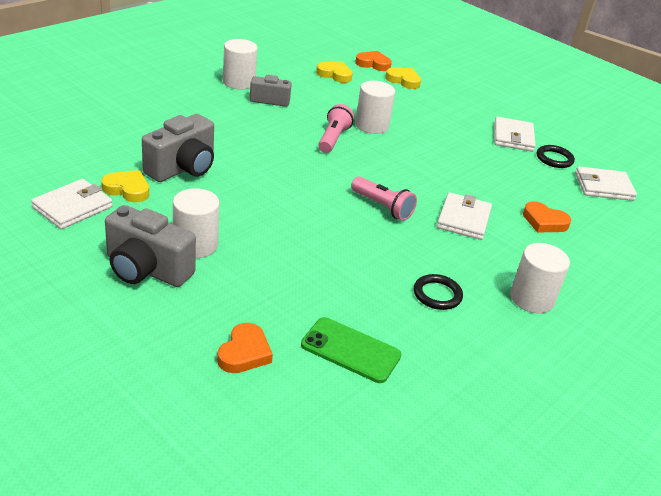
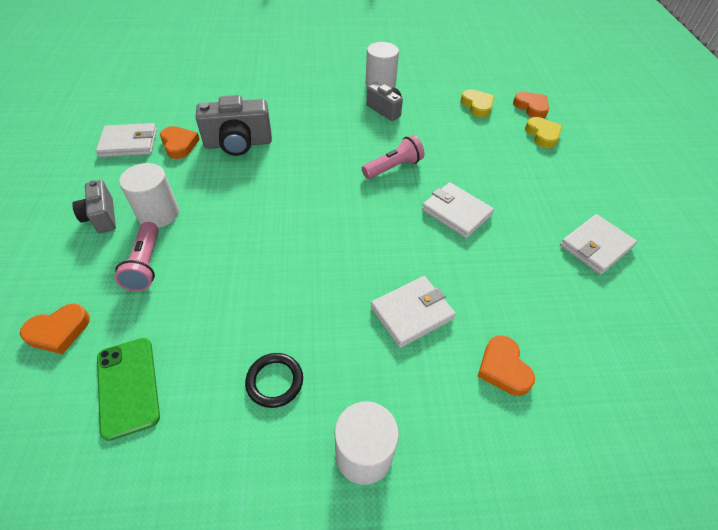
camera: 45 degrees right, 15 degrees up
(127, 189) = (179, 144): yellow heart -> orange heart
(146, 269) = (102, 217): grey camera -> grey camera, size x0.62
(371, 125) = (447, 169): white cylinder -> none
(382, 207) = (348, 257): pink flashlight -> pink flashlight (145, 264)
(554, 159) = (619, 297): black ring -> none
(603, 187) = (646, 367): white wallet -> white wallet (456, 212)

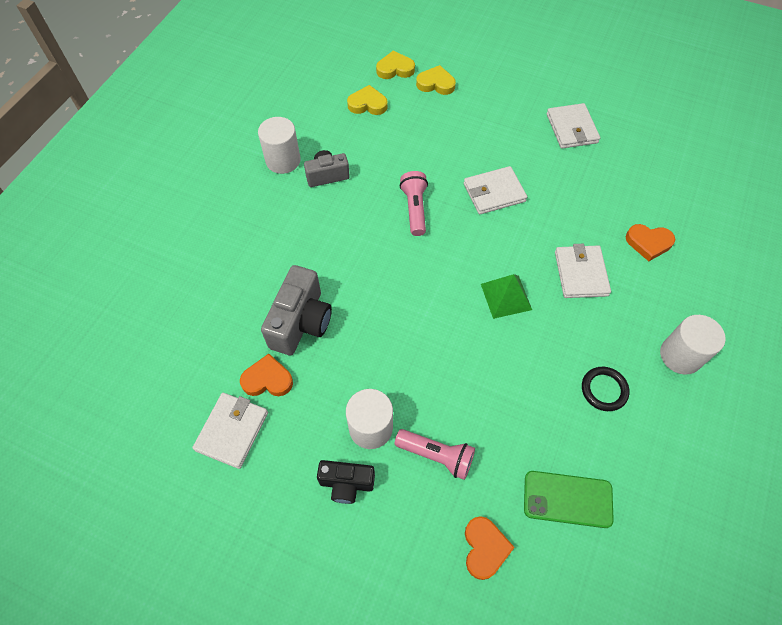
camera: 60 degrees left, 10 degrees up
(102, 217) = (346, 484): grey camera -> black camera
(341, 259) = (506, 296): none -> green pyramid
(531, 107) = (395, 69): orange heart -> yellow heart

